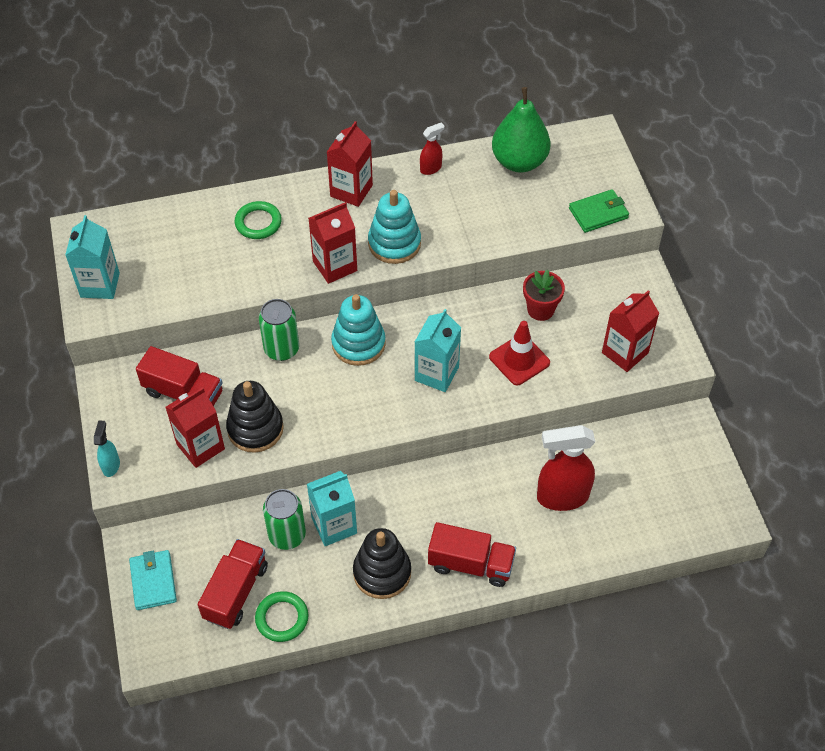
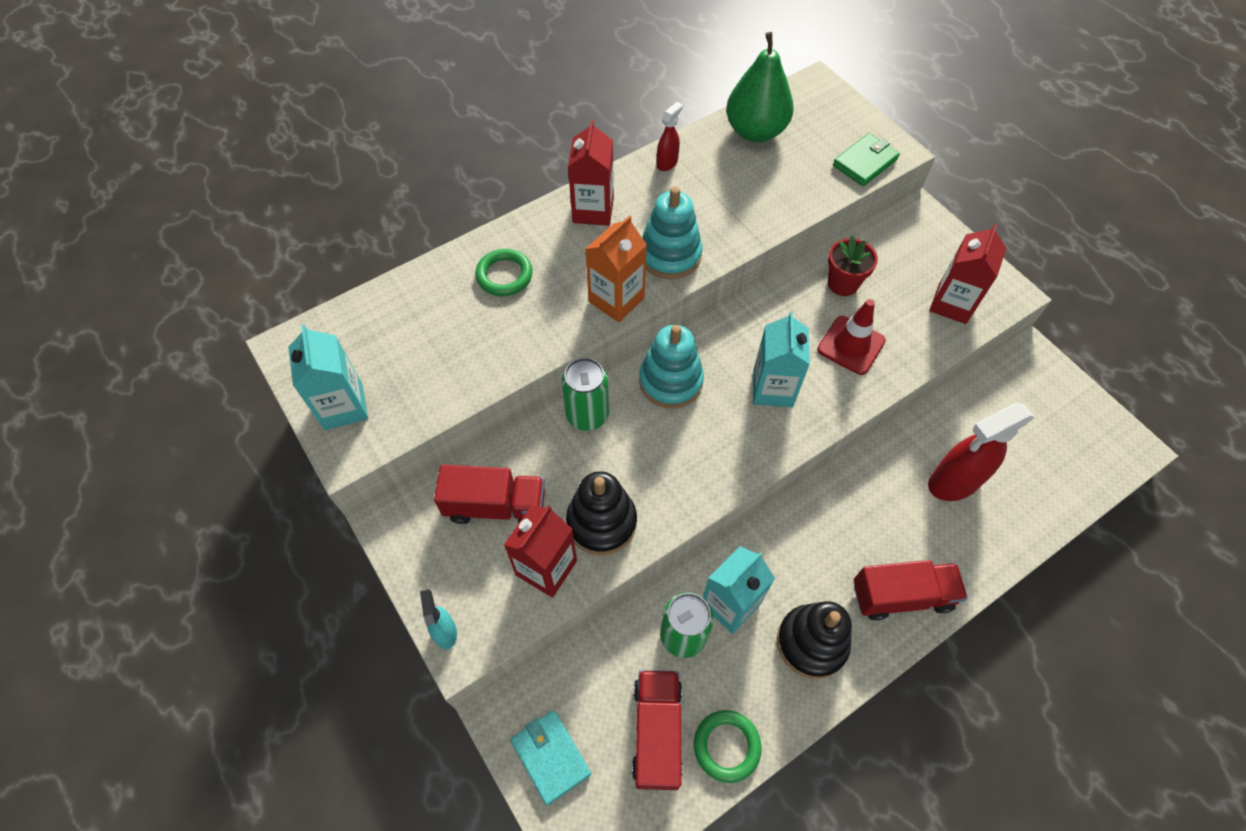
camera: 20 degrees left, 5 degrees up
(335, 266) = (616, 300): red carton -> orange carton

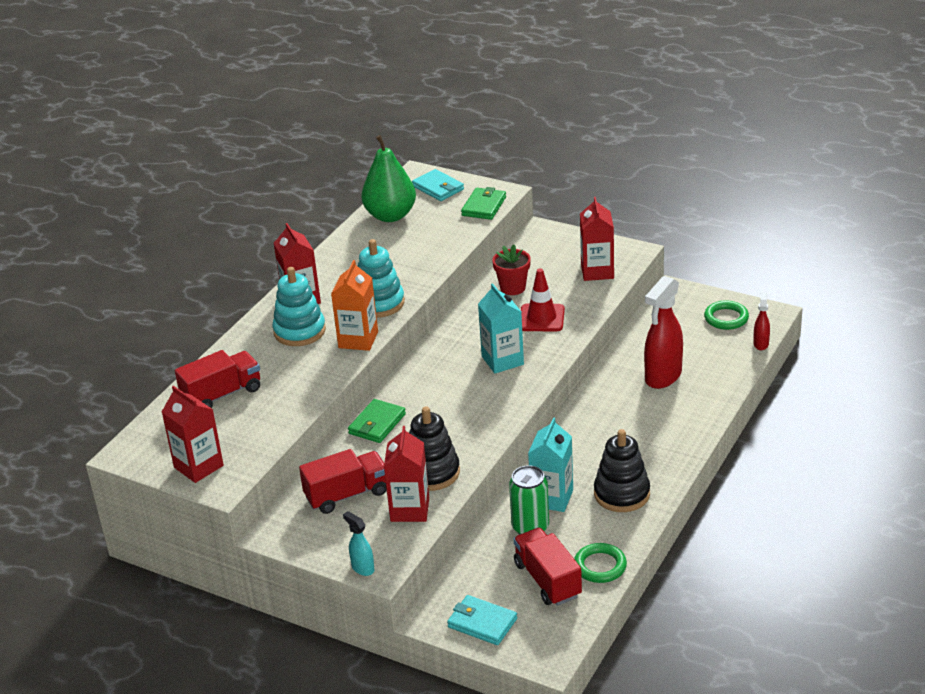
camera: 25 degrees left, 25 degrees down
(343, 406) = (198, 466): turquoise carton -> red carton
(504, 275) = (262, 357): green ring -> green ring (726, 318)
(587, 415) = (377, 424): green can -> green wallet
(667, 163) = (337, 255): red spray bottle -> red spray bottle (761, 344)
(670, 381) = (425, 384): turquoise stacking toy -> turquoise stacking toy (299, 331)
(829, 113) = (438, 188): none -> turquoise wallet
(901, 596) = (666, 447): red truck -> red truck (222, 394)

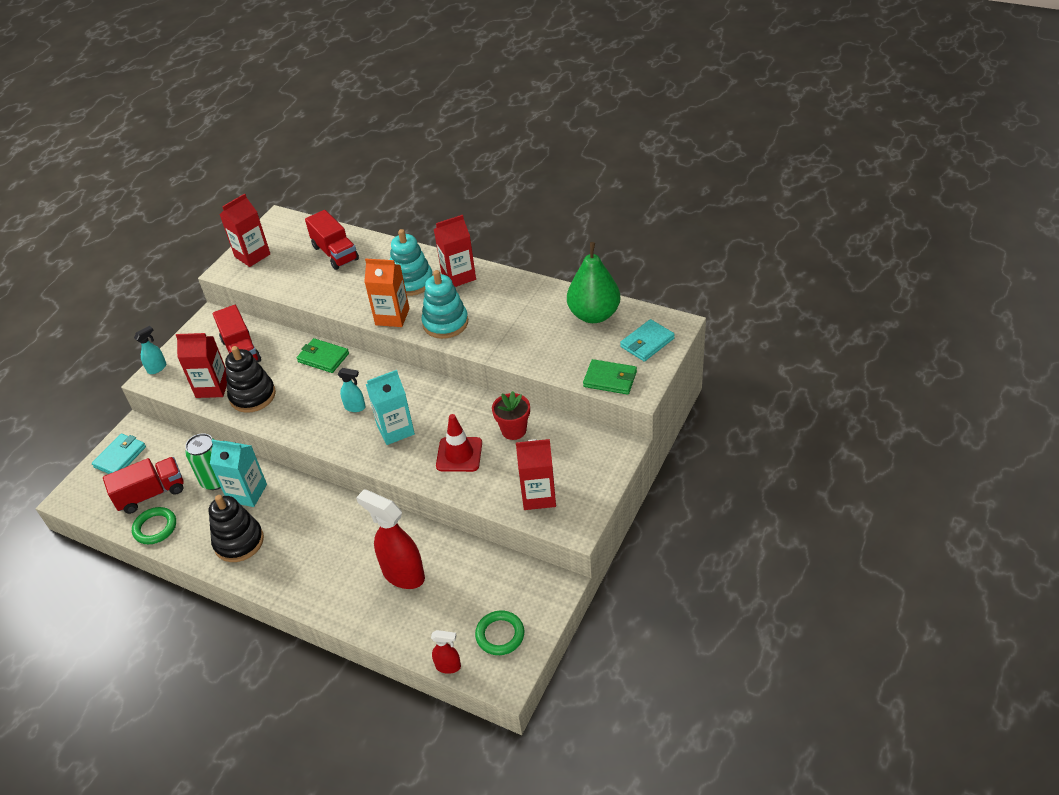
camera: 90 degrees right, 10 degrees up
(464, 391) = (355, 407): none -> turquoise spray bottle

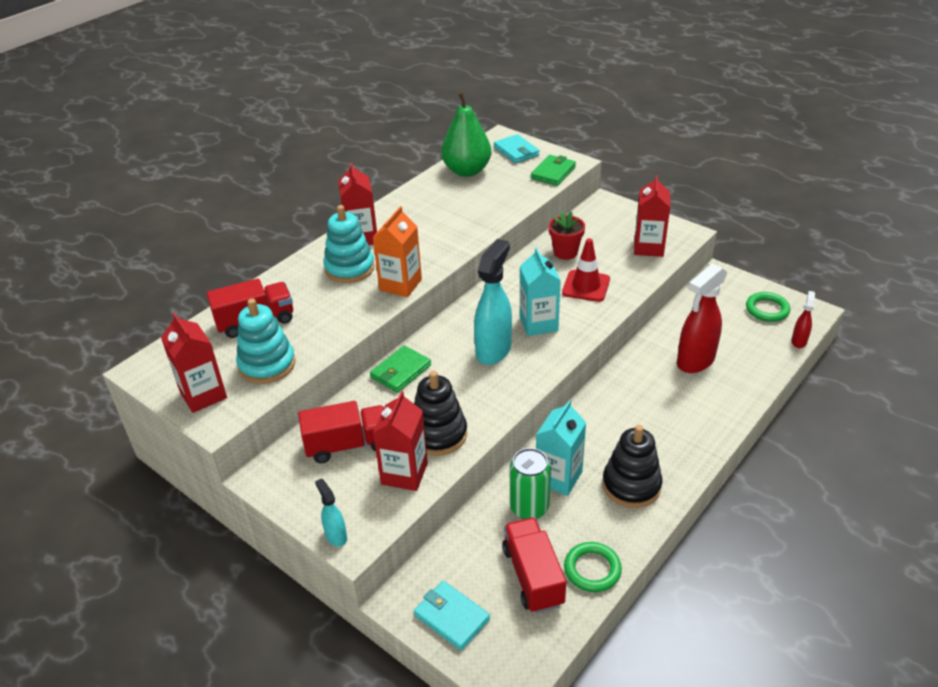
camera: 80 degrees left, 5 degrees down
(355, 407) = (493, 350): turquoise spray bottle -> turquoise spray bottle, size x2.02
(445, 323) = (431, 251): turquoise stacking toy -> turquoise stacking toy (267, 364)

